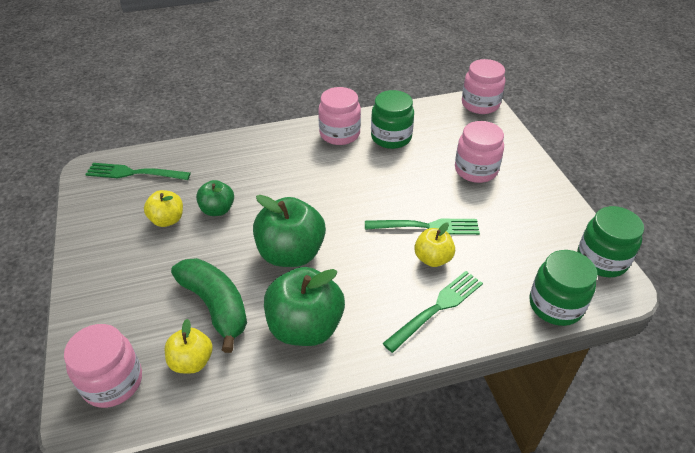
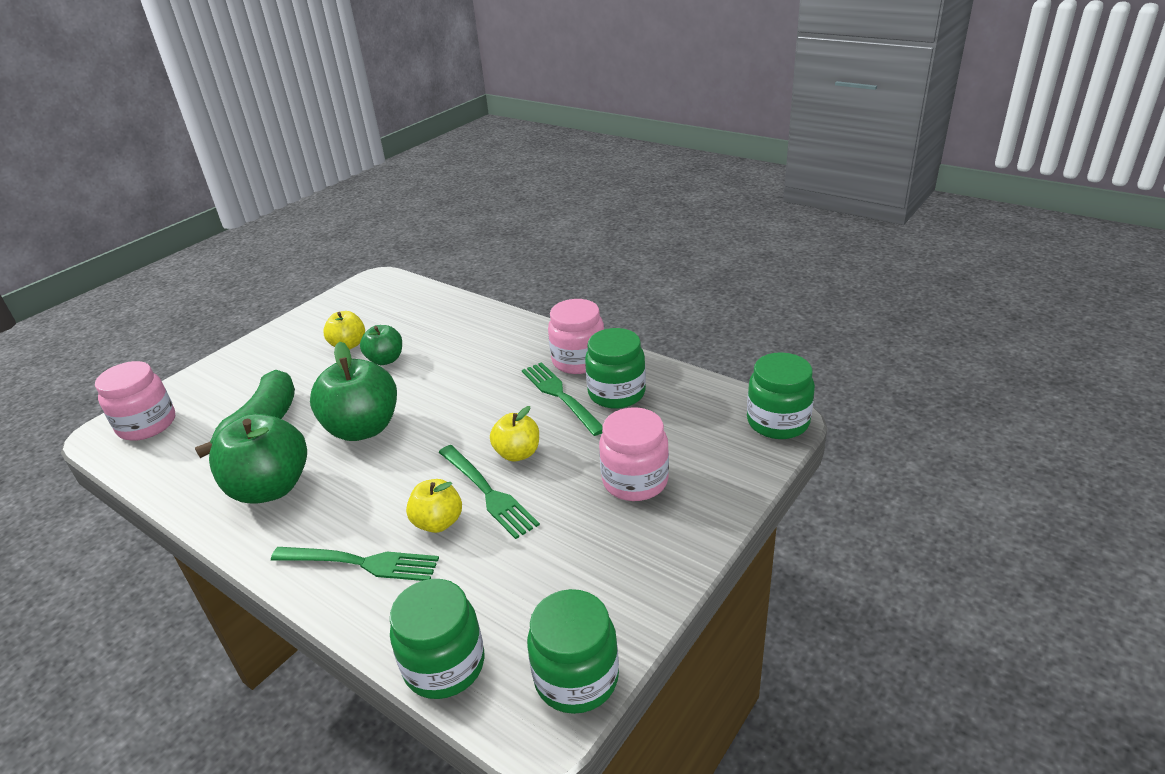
camera: 55 degrees right, 10 degrees down
(134, 173) = (392, 298): green fork -> green fork (560, 396)
(192, 361) = (190, 449): yellow apple -> yellow apple (517, 453)
(480, 104) = (778, 422): pink jar -> green jar

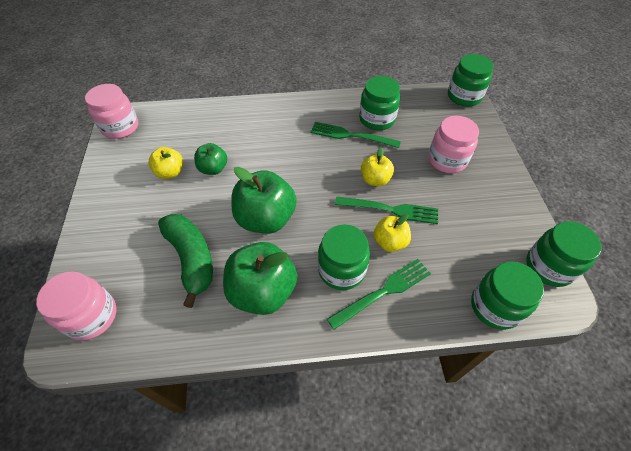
camera: 45 degrees left, 20 degrees up
(356, 516) = (341, 270): none -> green jar
(578, 360) = (332, 110): pink jar -> pink jar (120, 127)

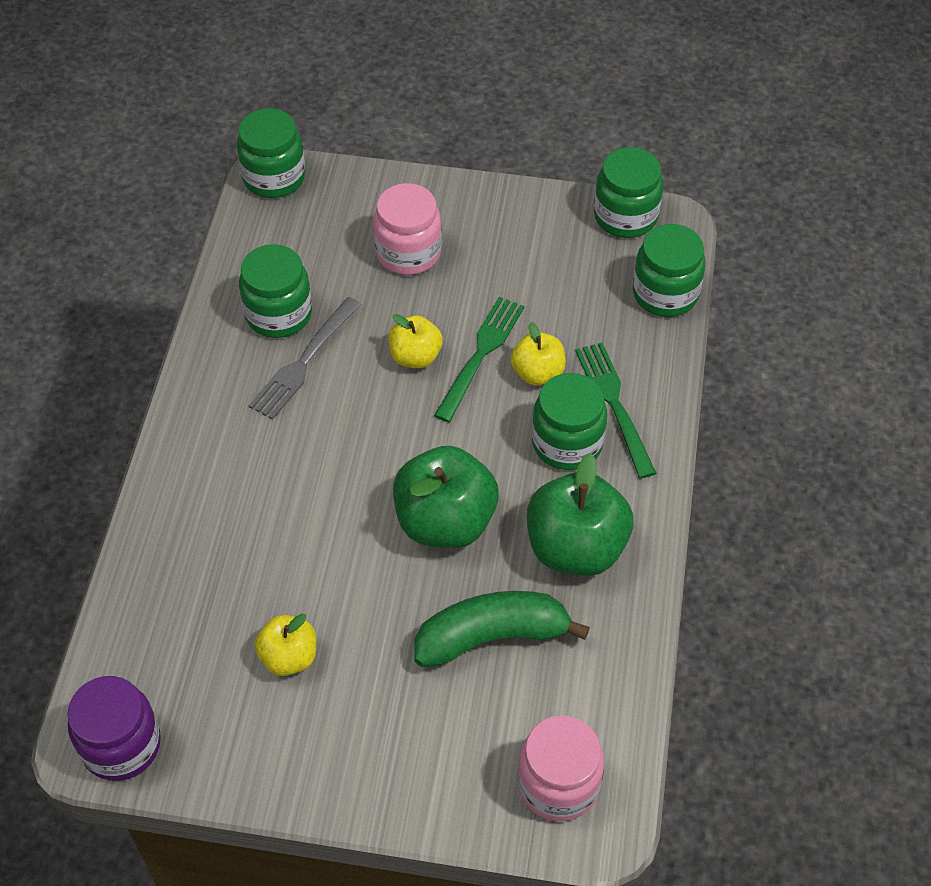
camera: 75 degrees left, 0 degrees up
(120, 127) = (121, 745): pink jar -> purple jar
(213, 169) = (305, 585): green apple -> none
(351, 135) = (304, 361): green fork -> grey fork

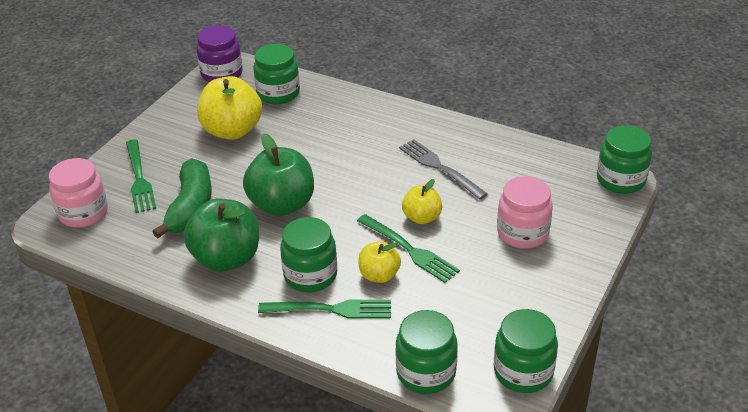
camera: 110 degrees right, 15 degrees down
(278, 314) = (486, 163): green jar -> green jar (278, 93)
(289, 657) = (232, 131): yellow apple -> yellow apple, size x1.79
(451, 742) = (139, 178): none -> green fork

